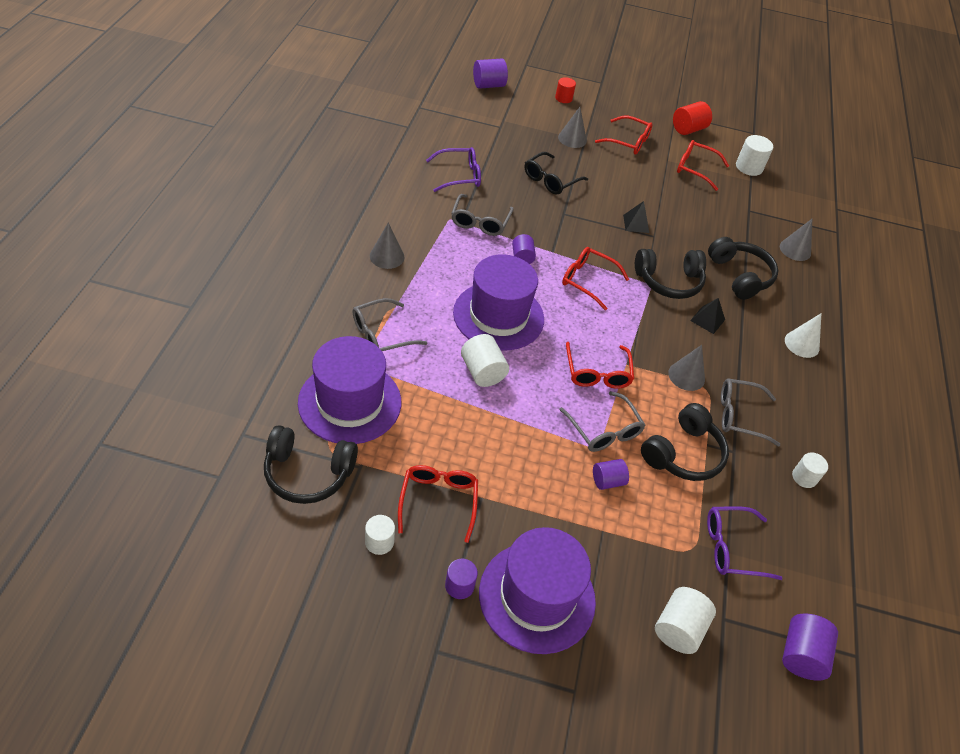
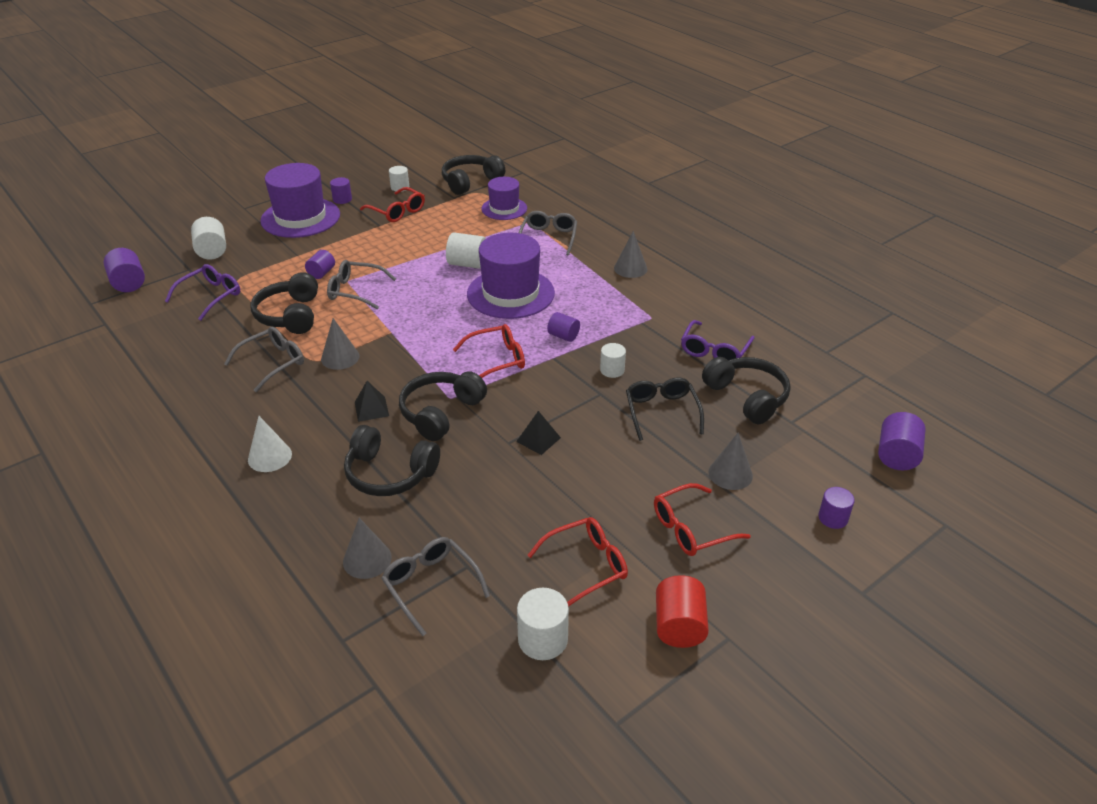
camera: 135 degrees right, 10 degrees down
(350, 402) = (504, 208): purple hat -> purple hat, size x0.60
(480, 222) = (633, 333): grey glasses -> grey glasses (430, 585)
(496, 149) = (747, 397): none -> black headphones
(563, 98) = (833, 518): red cylinder -> purple cylinder
(597, 373) = (401, 313): red glasses -> none
(804, 477) = (189, 362): white cylinder -> white cylinder (612, 370)

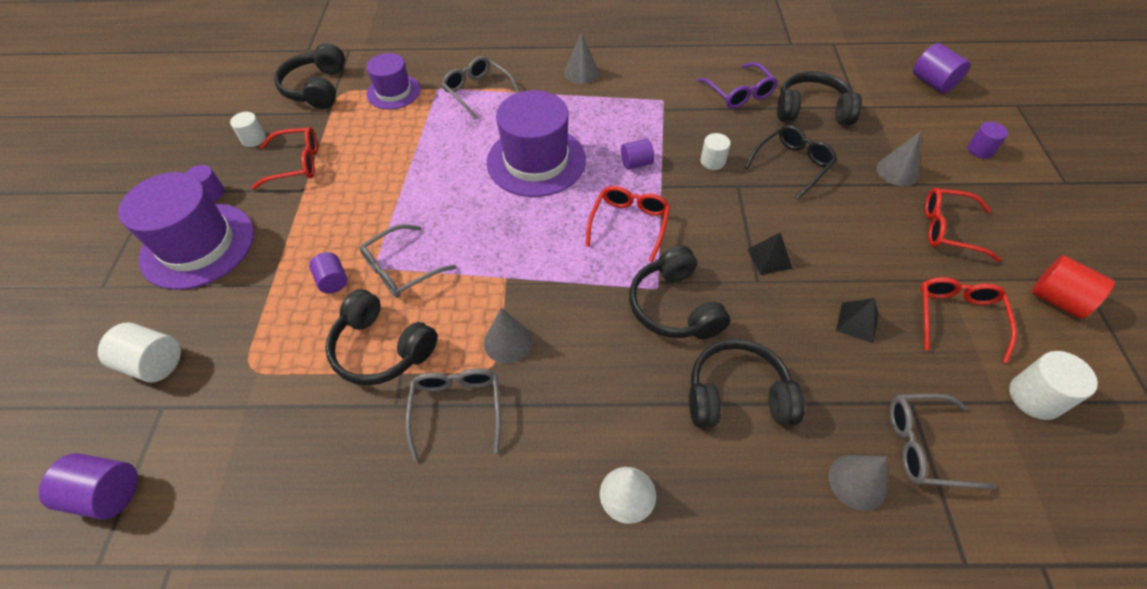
camera: 50 degrees left, 15 degrees up
(211, 296) = (252, 410): purple glasses -> none
(371, 409) = (621, 358): black pyramid -> black pyramid (857, 322)
(389, 473) = (737, 395): black headphones -> black headphones turned 150 degrees counterclockwise
(467, 264) = (454, 163): white cylinder -> none
(661, 412) = (792, 164): black glasses -> black glasses turned 105 degrees clockwise
(691, 529) = (948, 229): red glasses -> red glasses turned 90 degrees clockwise

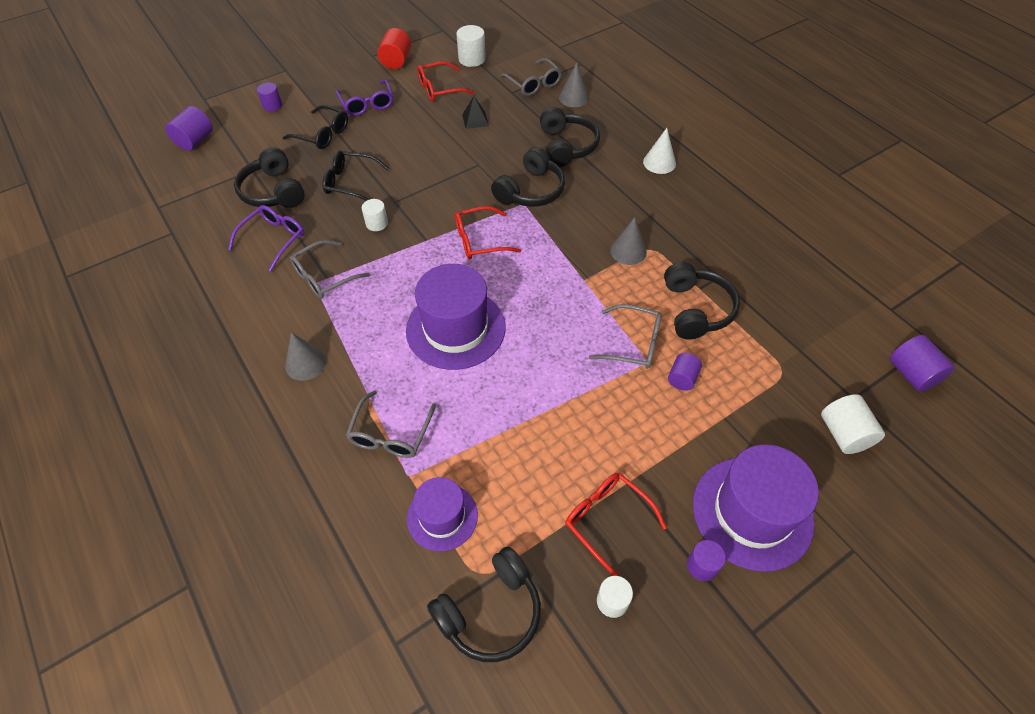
camera: 125 degrees left, 0 degrees up
(457, 408) = (690, 248): grey glasses -> grey glasses (324, 277)
(636, 163) = (411, 265): purple cylinder -> none
(737, 395) = (566, 146): black headphones -> black headphones turned 150 degrees counterclockwise
(769, 258) = (454, 165): black pyramid -> none
(897, 171) = (322, 134): grey cone -> black glasses
(948, 229) = (367, 104): red glasses -> purple glasses

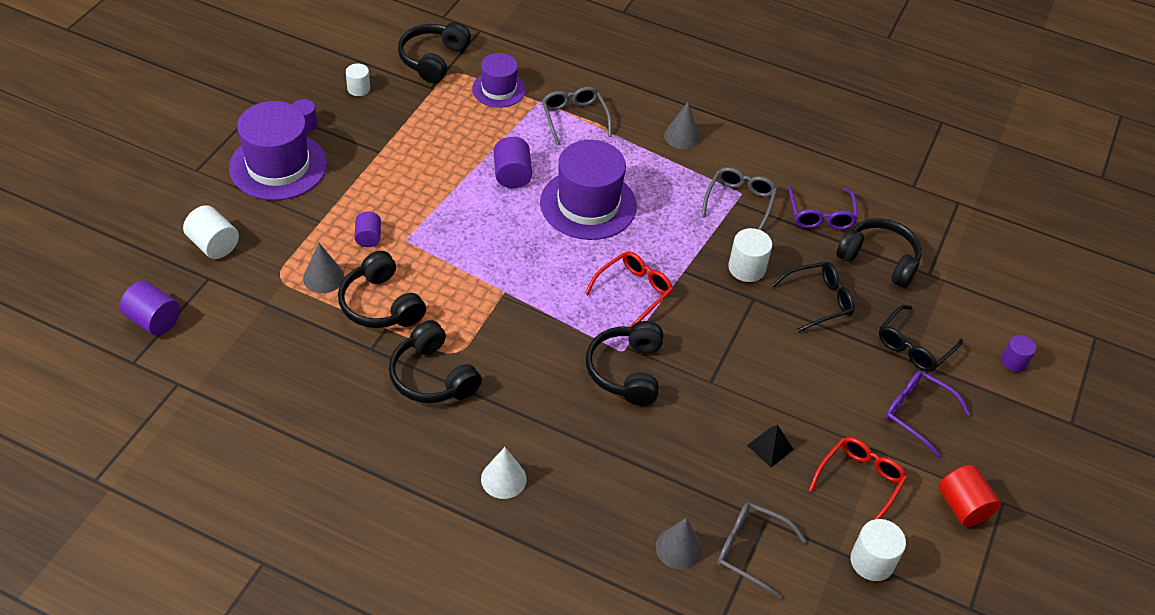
camera: 145 degrees right, 5 degrees down
(195, 141) = (1027, 281): purple cylinder -> purple cylinder (512, 175)
(322, 134) = (913, 347): black glasses -> black glasses turned 45 degrees counterclockwise
(377, 223) = (746, 268): white cylinder -> white cylinder, size x1.51
(566, 146) = (630, 454): black headphones -> black headphones (432, 376)
(606, 520) = (384, 126): red glasses -> none
(628, 251) = (478, 340): grey cone -> grey cone (323, 277)
(633, 344) = (425, 250): grey glasses -> none

